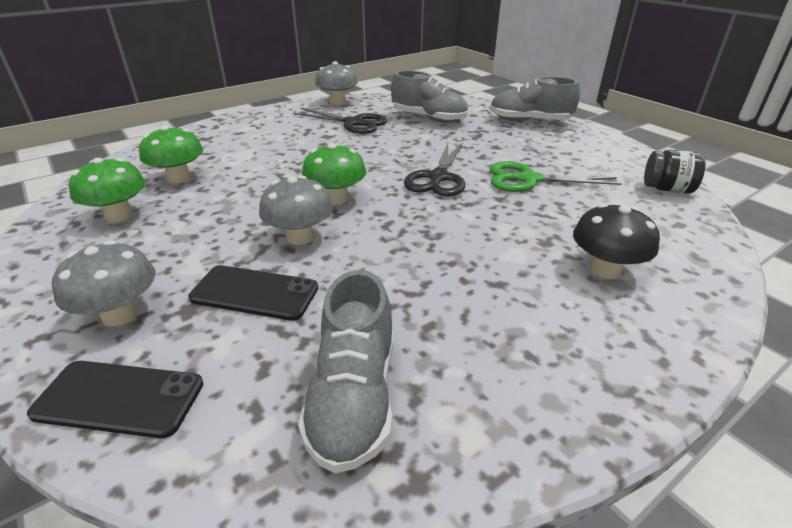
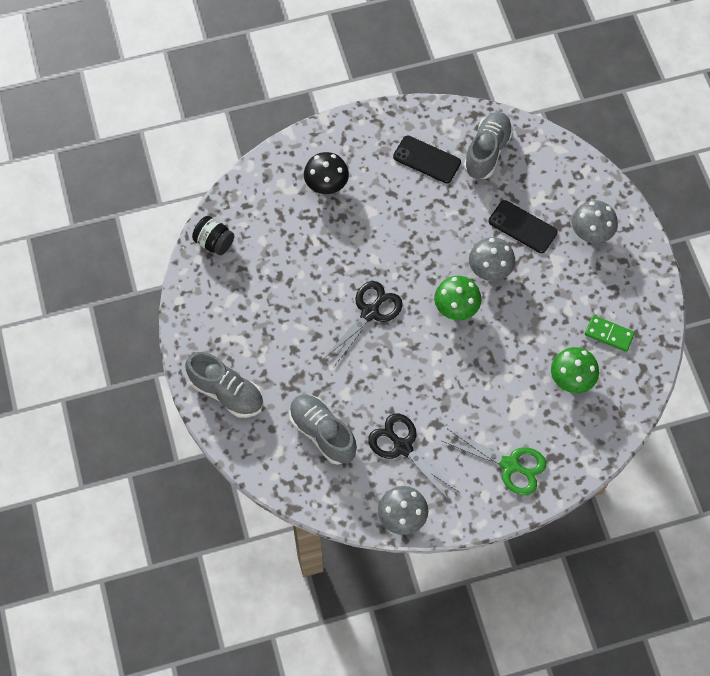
camera: 160 degrees left, 30 degrees up
(119, 215) = (609, 334): green mushroom -> green domino
(119, 398) = (583, 181): black phone -> black phone (427, 159)
(529, 179) = (303, 287): green scissors -> green scissors (510, 465)

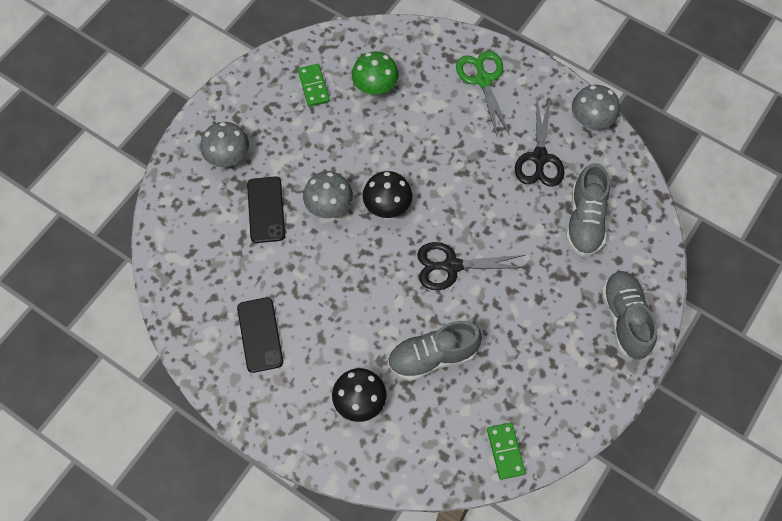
camera: 130 degrees left, 0 degrees up
(214, 242) = (505, 451): black jar -> green domino
(456, 307) = (387, 205): green mushroom -> black mushroom
(487, 152) = (210, 290): grey shoe -> grey shoe (432, 357)

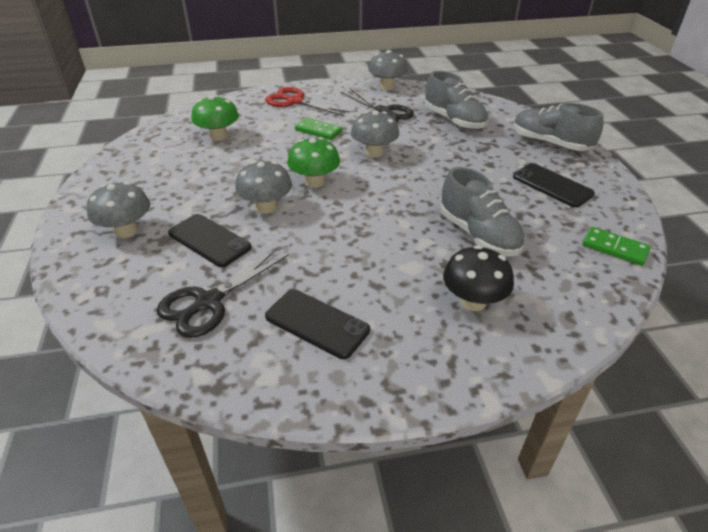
camera: 45 degrees left, 25 degrees down
(313, 86) = (164, 158): green domino -> green domino (318, 131)
(387, 205) = (315, 182): black mushroom -> green mushroom
(432, 357) = (478, 235): grey shoe -> grey shoe turned 60 degrees counterclockwise
(451, 266) = (410, 183): black scissors -> black scissors (208, 302)
(468, 207) = (374, 152): none -> grey mushroom
(483, 80) = (295, 101): green scissors -> red scissors
(553, 362) = (552, 185): none -> black phone

